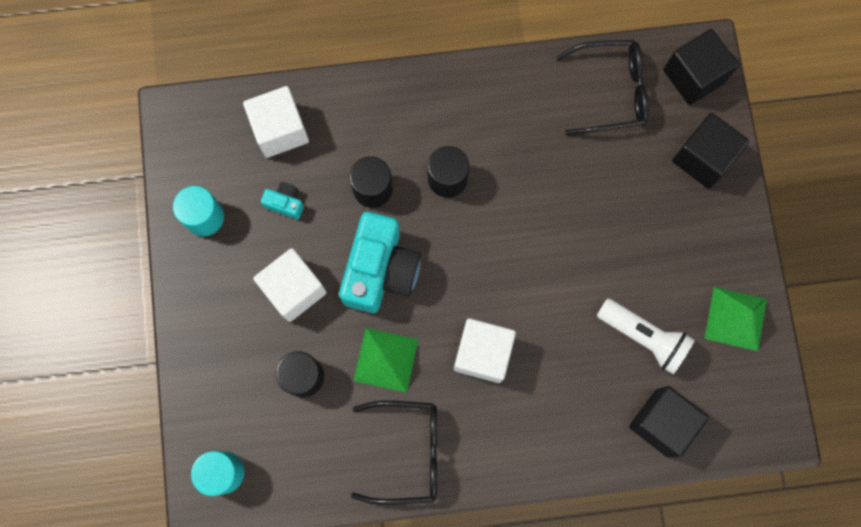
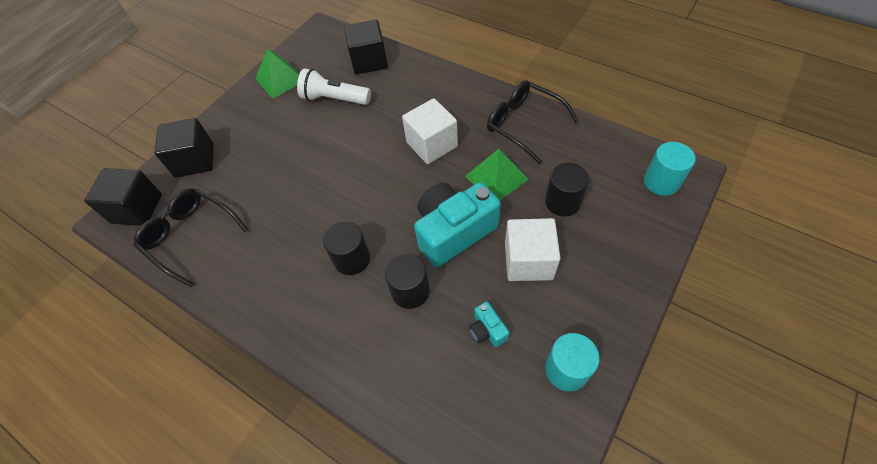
camera: 135 degrees left, 20 degrees down
(280, 130) = (444, 398): white cube -> none
(643, 337) = (334, 99): white flashlight -> white flashlight turned 60 degrees counterclockwise

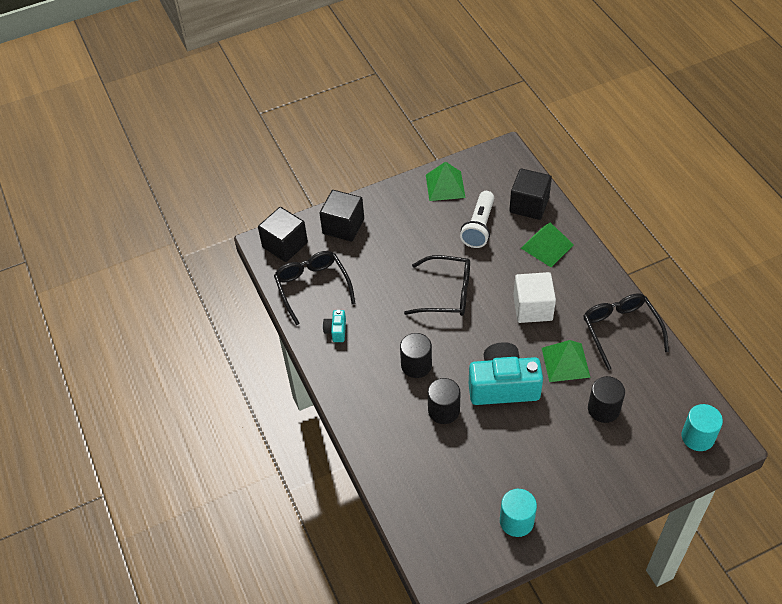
camera: 30 degrees right, 5 degrees down
(334, 99) = (479, 227): white flashlight -> white flashlight turned 120 degrees counterclockwise
(340, 172) = (447, 293): none -> black glasses
(408, 86) = (547, 246): none -> green pyramid
(487, 330) = (480, 466): turquoise camera -> turquoise camera (336, 330)
(528, 261) = (544, 437): white cube -> none

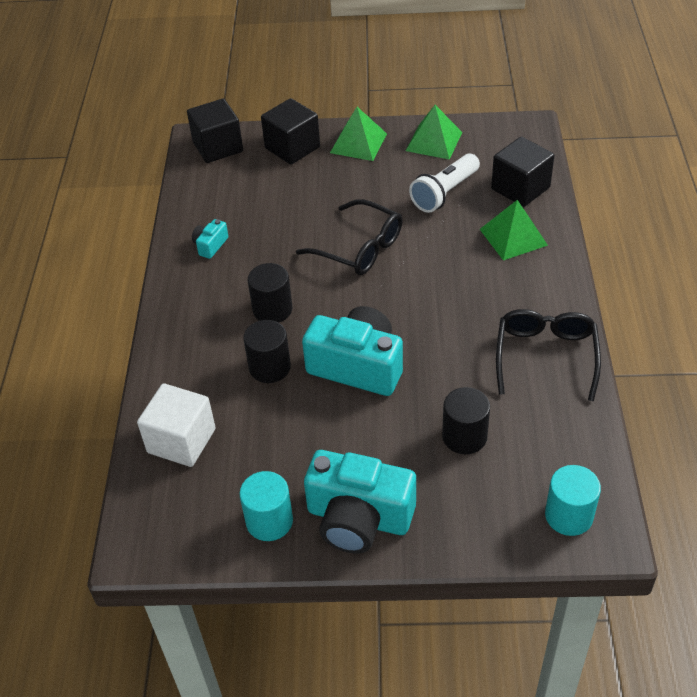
camera: 25 degrees right, 5 degrees down
(312, 287) = (217, 195): black glasses -> none
(532, 308) = (451, 296): white cube -> white cube (181, 441)
(565, 362) = (451, 367): green pyramid -> green pyramid (358, 143)
(572, 494) = (358, 518): none -> turquoise camera

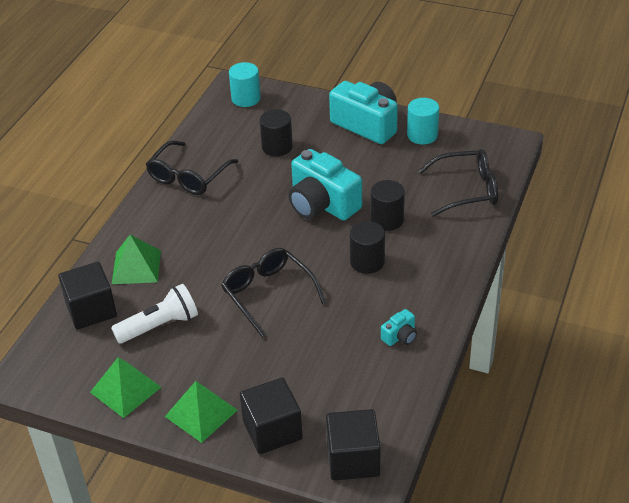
camera: 160 degrees left, 5 degrees down
(181, 441) = (467, 190): white cube -> black glasses

